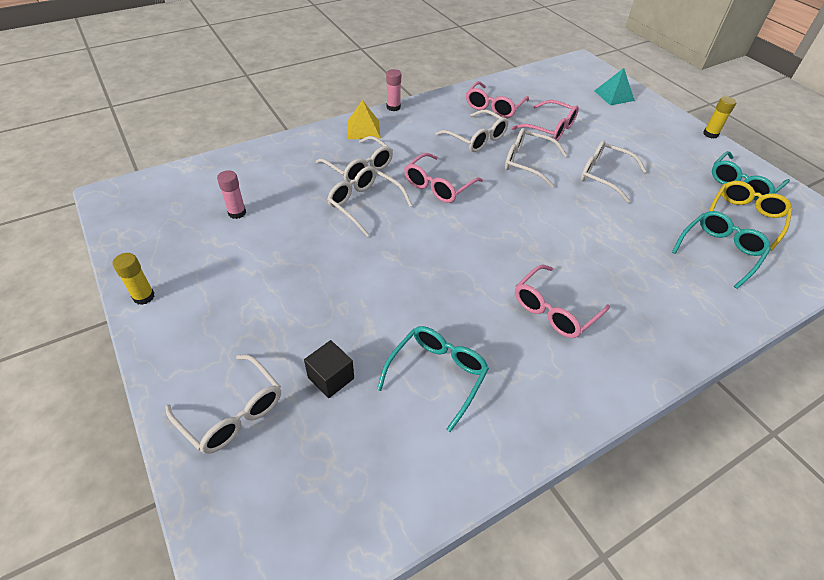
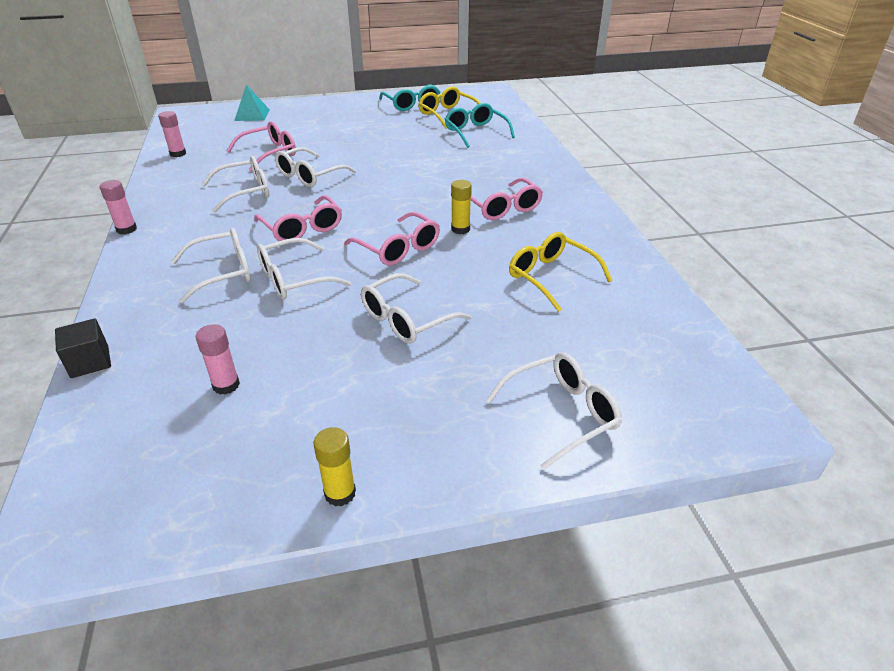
camera: 70 degrees left, 10 degrees down
(331, 378) = (536, 338): black cube -> black cube (90, 362)
(363, 129) = (148, 258): yellow pyramid -> none
(437, 375) = (551, 277): turquoise glasses -> yellow glasses
(494, 107) = (201, 171): pink glasses -> pink glasses (398, 248)
(513, 86) = (178, 154): none -> pink glue stick
(603, 176) = (359, 148): white glasses -> white glasses (406, 319)
(710, 134) = (345, 97): yellow glue stick -> yellow glue stick (460, 229)

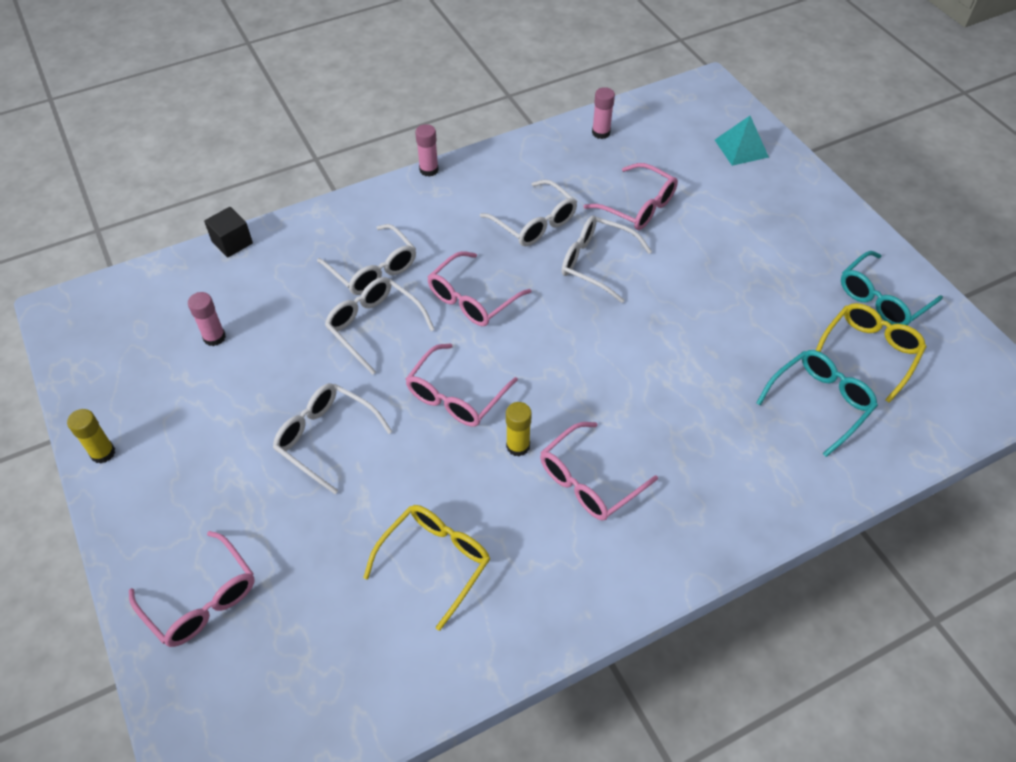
camera: 75 degrees right, 15 degrees up
(562, 413) = (202, 600): white glasses -> pink glasses

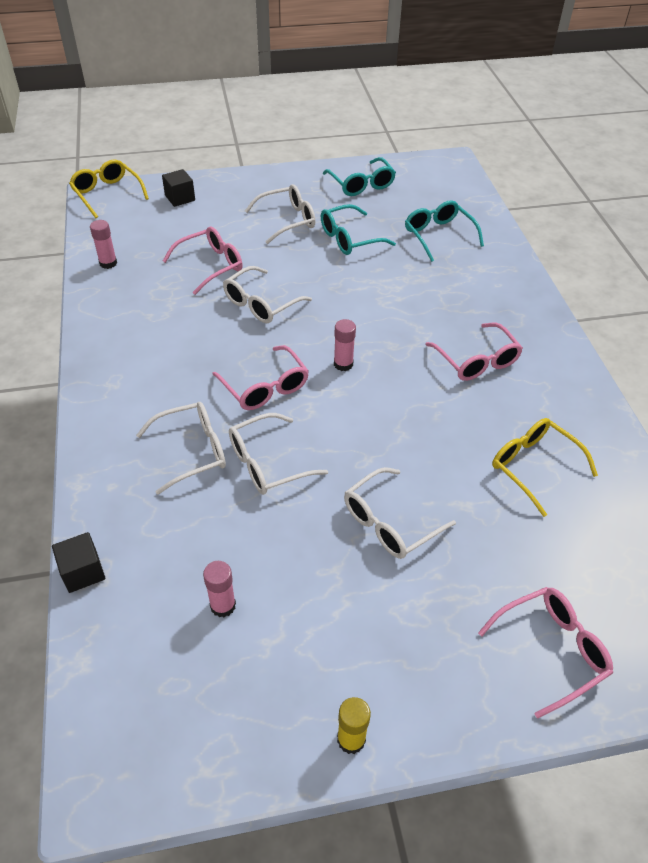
camera: 75 degrees left, 5 degrees down
(429, 170) = (77, 384): pink glue stick -> pink glue stick (343, 364)
(456, 396) = (371, 420): pink glasses -> none
(518, 446) = (434, 393): yellow glue stick -> none
(535, 223) = (194, 328): white glasses -> white glasses (287, 220)
(741, 148) = (180, 198): turquoise pyramid -> black cube
(756, 312) = (349, 239): none -> turquoise glasses
(869, 352) = (404, 203): yellow glasses -> yellow glasses (107, 194)

